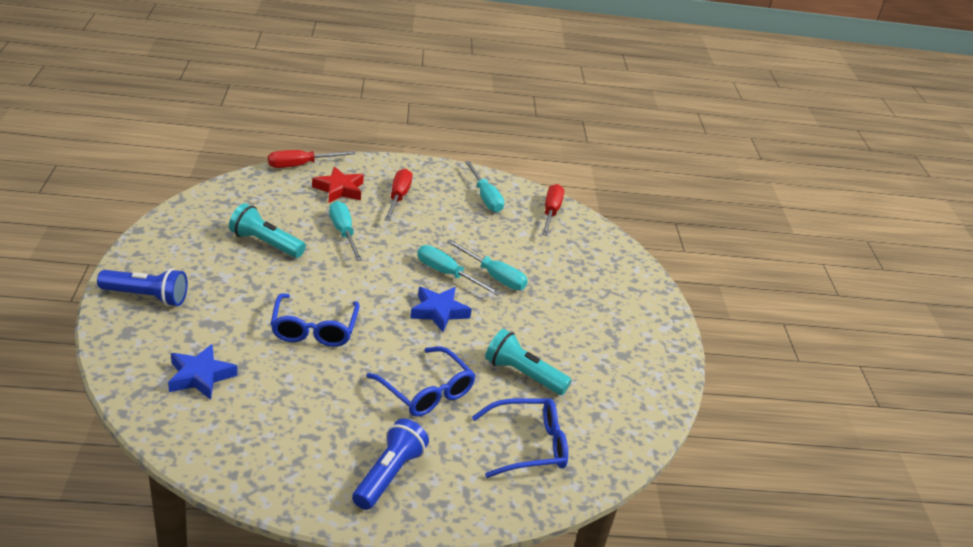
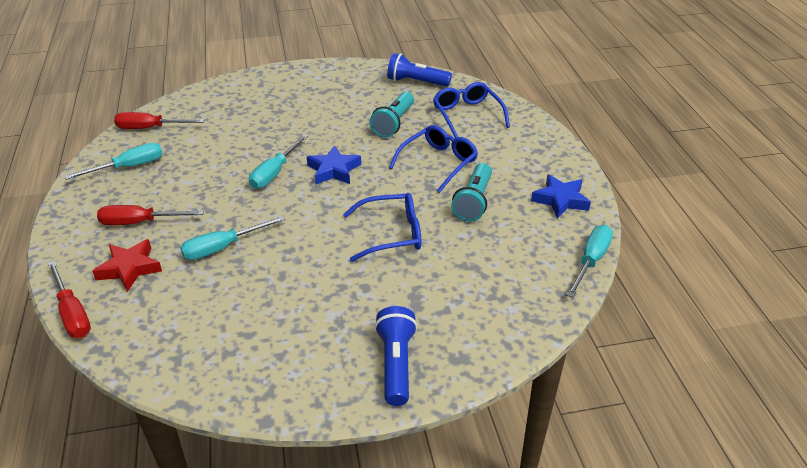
camera: 95 degrees left, 5 degrees up
(200, 376) = (492, 286): blue star -> blue star (560, 200)
(265, 243) = (261, 300): turquoise flashlight -> turquoise flashlight (473, 202)
(389, 475) = (534, 166): blue flashlight -> blue flashlight (416, 82)
(494, 276) = (268, 148): turquoise screwdriver -> turquoise screwdriver (591, 261)

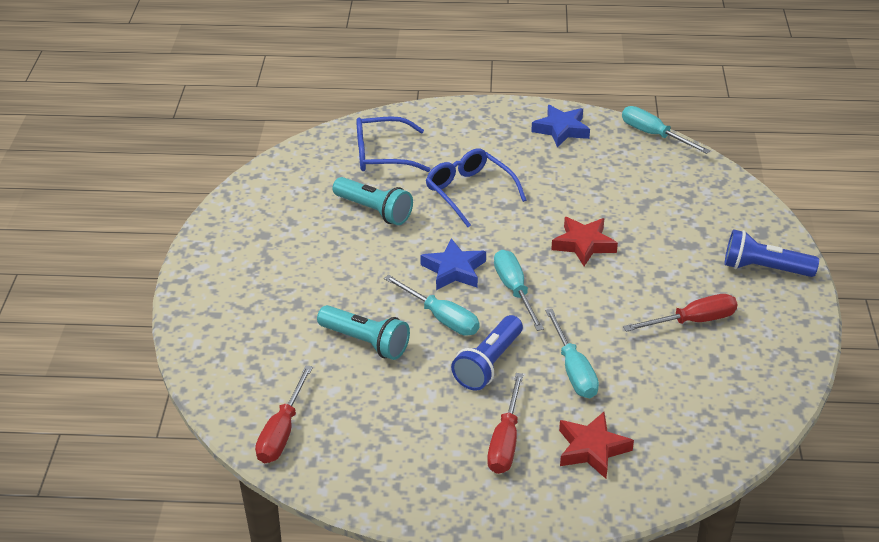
camera: 75 degrees left, 0 degrees up
(72, 313) = (659, 497): red screwdriver -> red screwdriver (693, 321)
(129, 167) = (375, 453): turquoise screwdriver -> turquoise screwdriver (514, 290)
(391, 234) = (584, 244): blue glasses -> red star
(416, 82) = (287, 178): blue flashlight -> blue flashlight (488, 364)
(473, 202) = (547, 182): turquoise flashlight -> turquoise flashlight (366, 342)

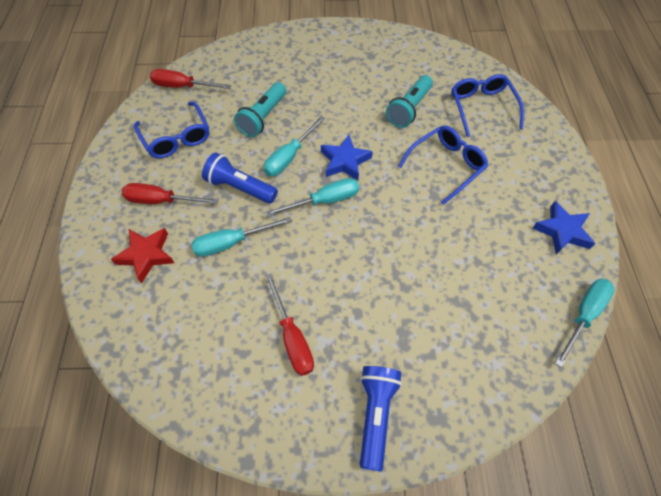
camera: 85 degrees right, 20 degrees up
(390, 432) = (176, 137): none -> blue glasses
(584, 244) = (390, 250): red star -> none

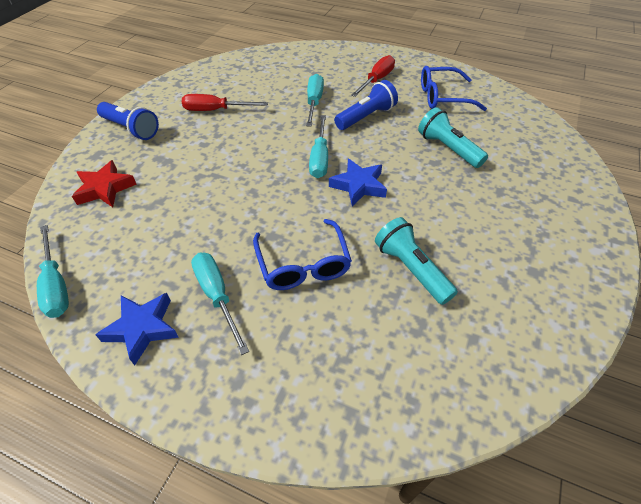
camera: 115 degrees right, 10 degrees down
(146, 255) = (331, 68): red star -> red star (105, 189)
(183, 86) = (513, 111): red screwdriver -> none
(289, 157) = (385, 152): turquoise screwdriver -> turquoise screwdriver (217, 296)
(482, 108) = (377, 356): blue glasses -> none

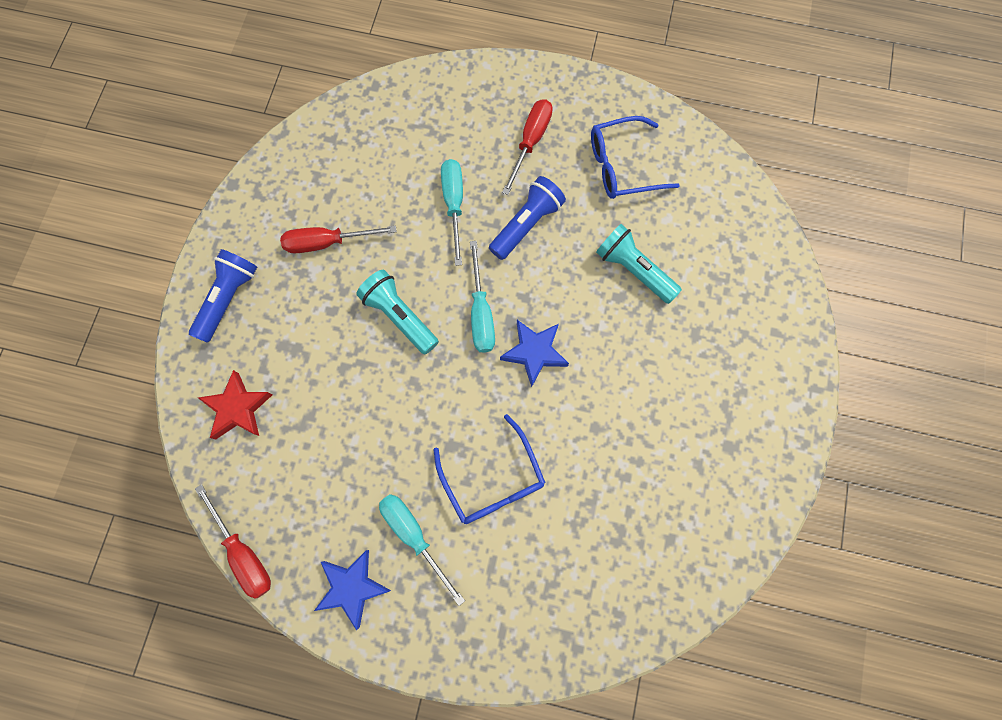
camera: 10 degrees left, 25 degrees up
(56, 285) = (243, 552): turquoise screwdriver -> red screwdriver
(131, 129) = (228, 298): blue flashlight -> blue flashlight turned 90 degrees counterclockwise
(411, 269) = (605, 466): turquoise flashlight -> turquoise flashlight (399, 316)

